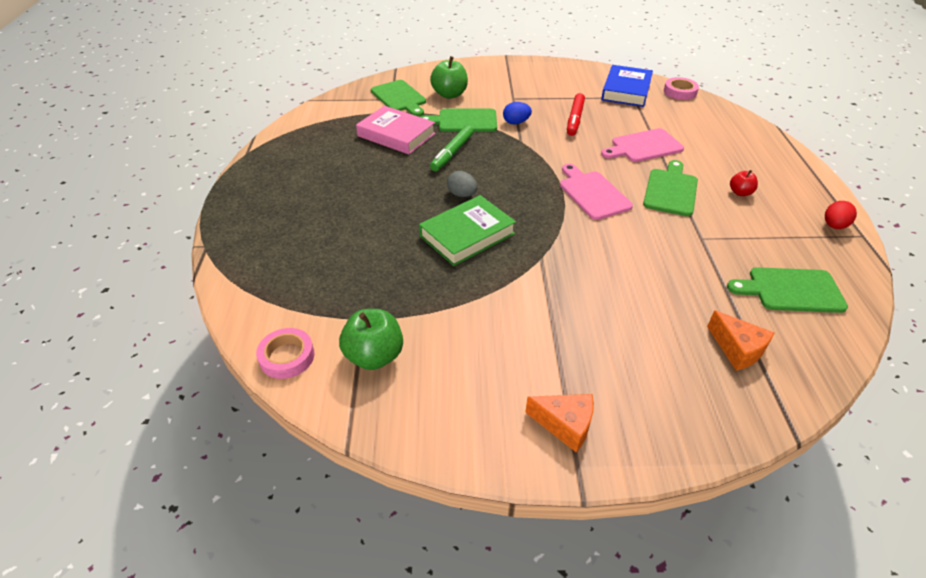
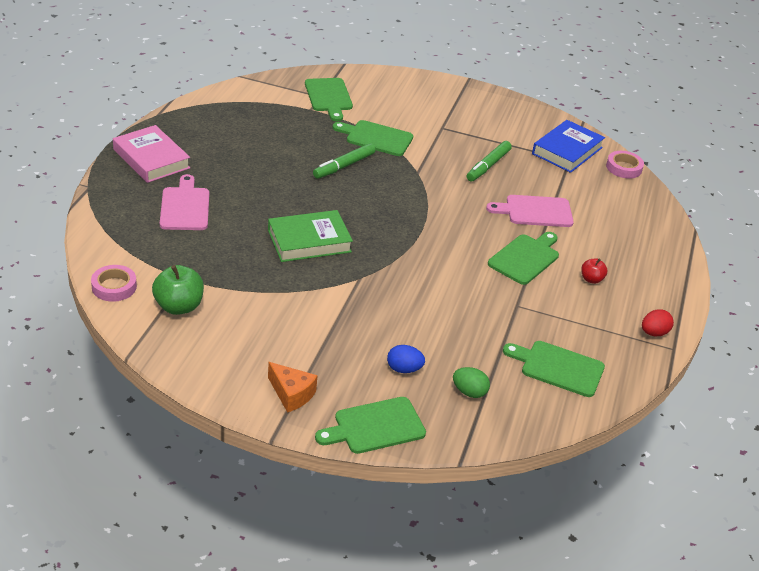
camera: 15 degrees right, 5 degrees down
(396, 135) = (303, 134): pink book -> pink book (151, 159)
(449, 94) = (380, 107): green apple -> none
(462, 194) = (327, 206): grey egg -> none
(516, 122) = (426, 153): blue egg -> blue egg (404, 369)
(575, 119) = (488, 166): red marker -> green marker
(592, 193) = (448, 239): pink cutting board -> pink cutting board (185, 207)
(681, 432) = (375, 426): none -> green cutting board
(737, 349) = (469, 392): orange cheese -> green egg

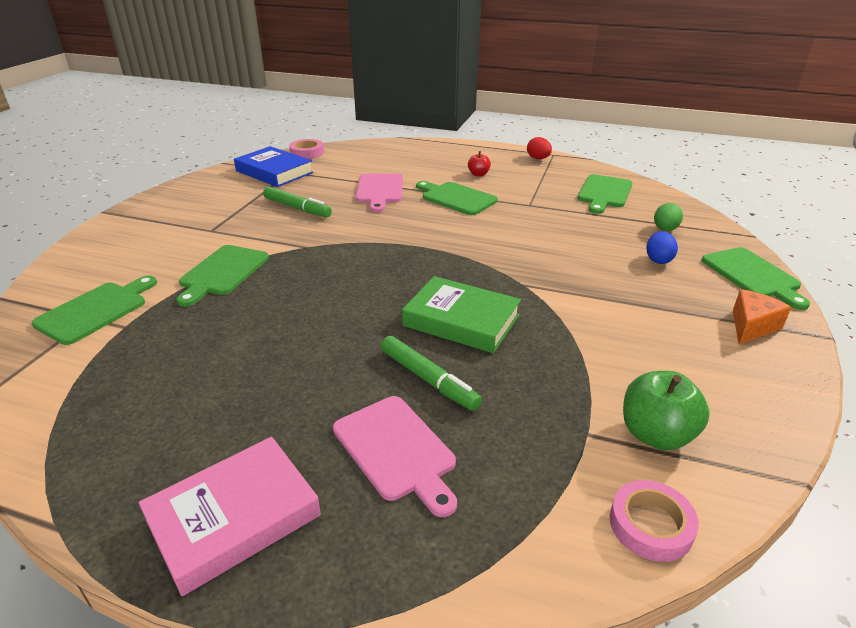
camera: 85 degrees left, 5 degrees down
(185, 207) = (396, 450): pink cutting board -> pink cutting board turned 120 degrees counterclockwise
(309, 241) = (461, 320): green book -> green book turned 45 degrees counterclockwise
(328, 97) = (96, 310): green cutting board -> green cutting board turned 45 degrees counterclockwise
(344, 166) = (287, 296): green marker -> green marker (428, 379)

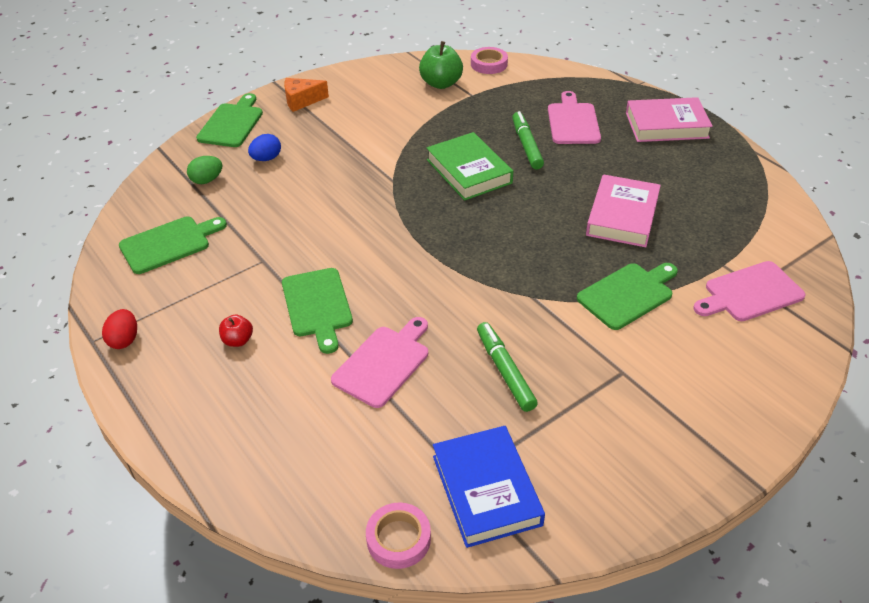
camera: 145 degrees left, 10 degrees up
(96, 310) = (750, 293): green cutting board -> pink cutting board
(254, 336) = (622, 216): none -> pink book

